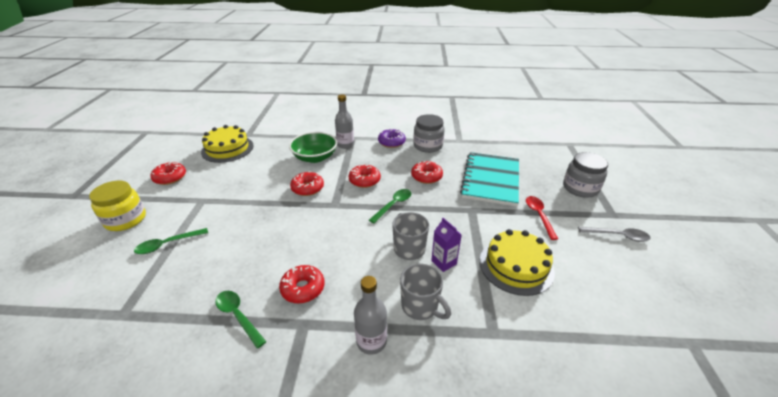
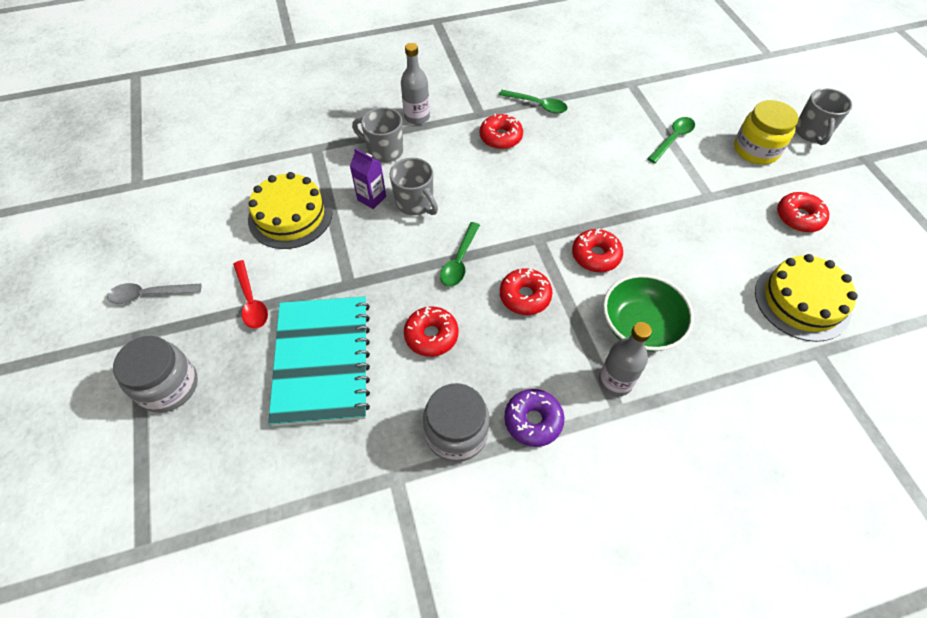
camera: 160 degrees right, 20 degrees up
(69, 220) = (811, 133): none -> grey mug

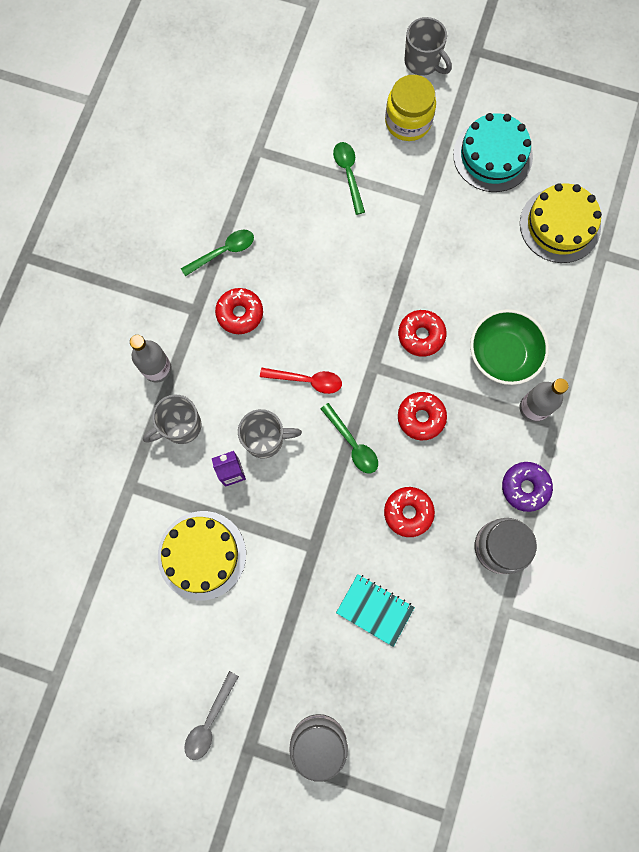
camera: 55 degrees left, 20 degrees up
(251, 301) = (277, 636): red spoon -> red spoon (307, 380)
(322, 361) = (375, 610): turquoise notebook -> turquoise notebook, size x0.53
(799, 217) = (492, 155): red donut -> turquoise cake

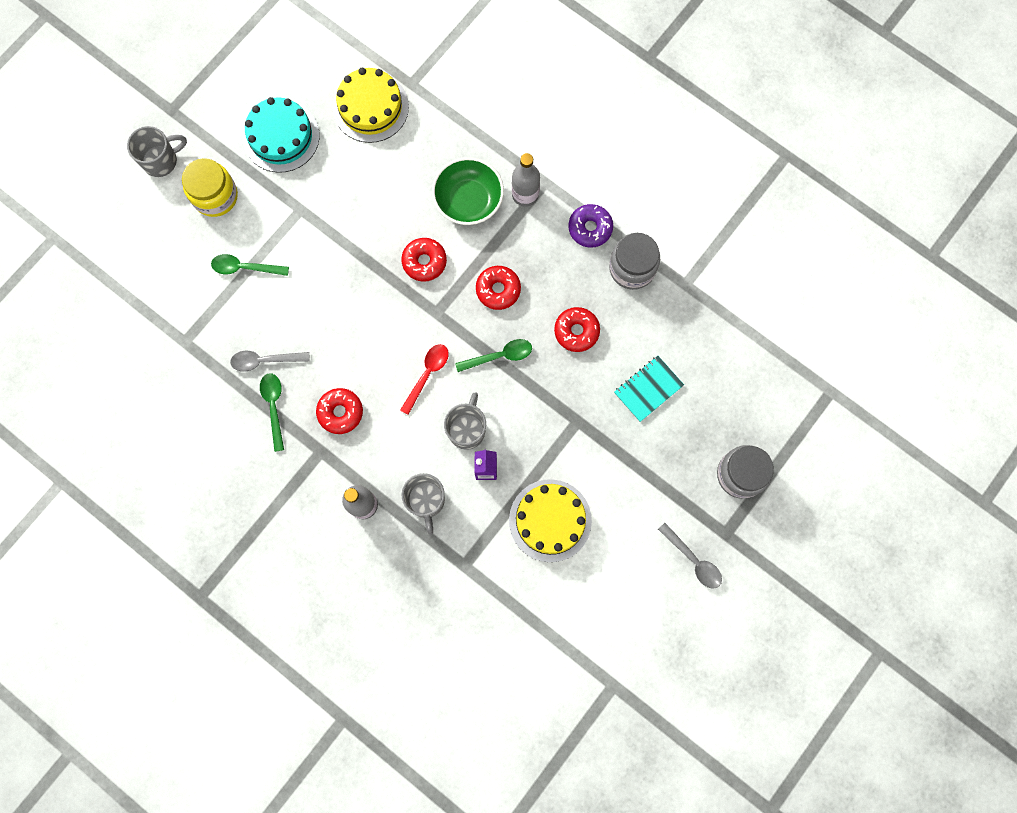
camera: 70 degrees left, 0 degrees up
(265, 227) = (265, 361): none -> grey spoon

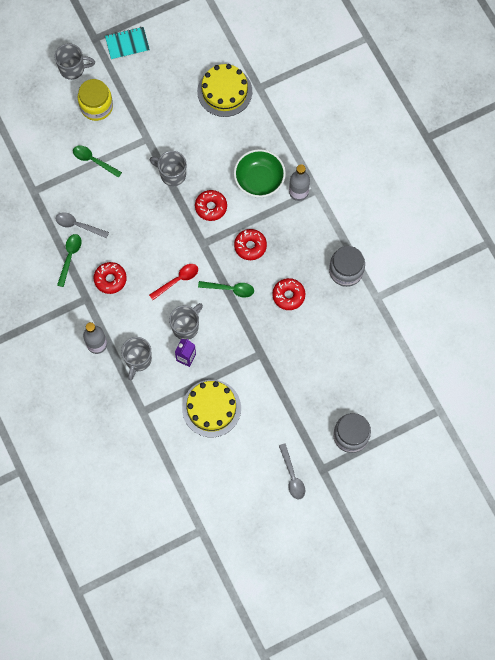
camera: 25 degrees right, 5 degrees down
(281, 136) = (157, 86): turquoise cake -> none
(355, 241) = (172, 174): none -> grey mug
(590, 228) = (331, 233): purple donut -> none
(648, 389) = (317, 354): turquoise notebook -> turquoise notebook (127, 44)

